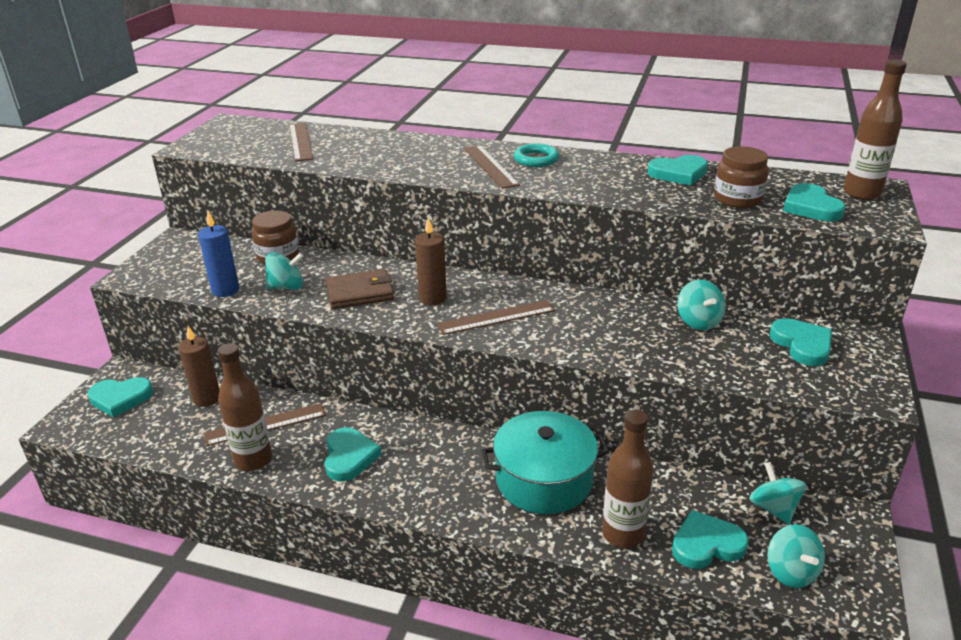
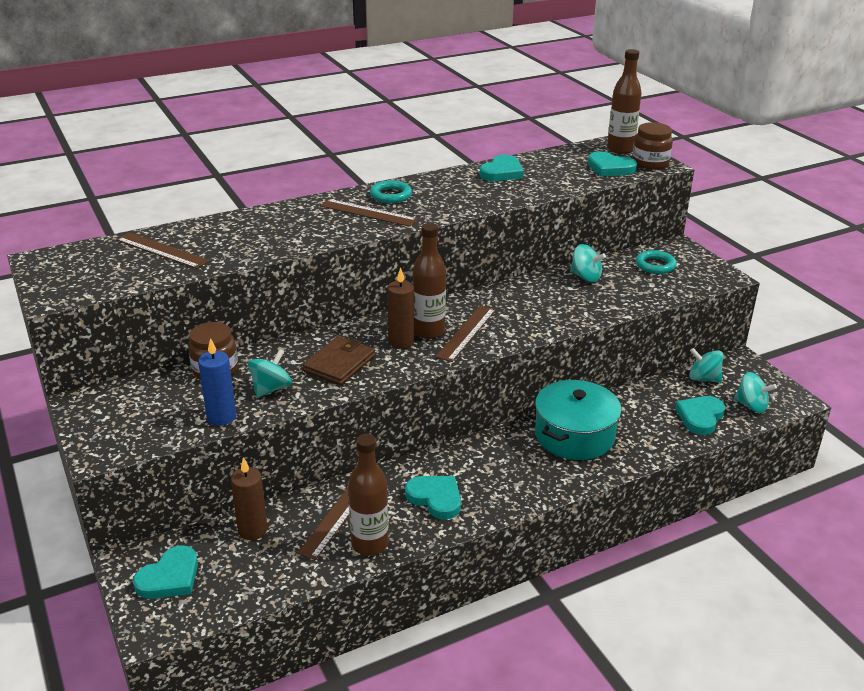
camera: 45 degrees left, 0 degrees up
(622, 534) = (656, 438): brown bottle -> brown bottle (428, 331)
(737, 199) = (564, 177): brown jar -> brown jar (650, 163)
(802, 345) = (655, 265): turquoise heart -> turquoise ring

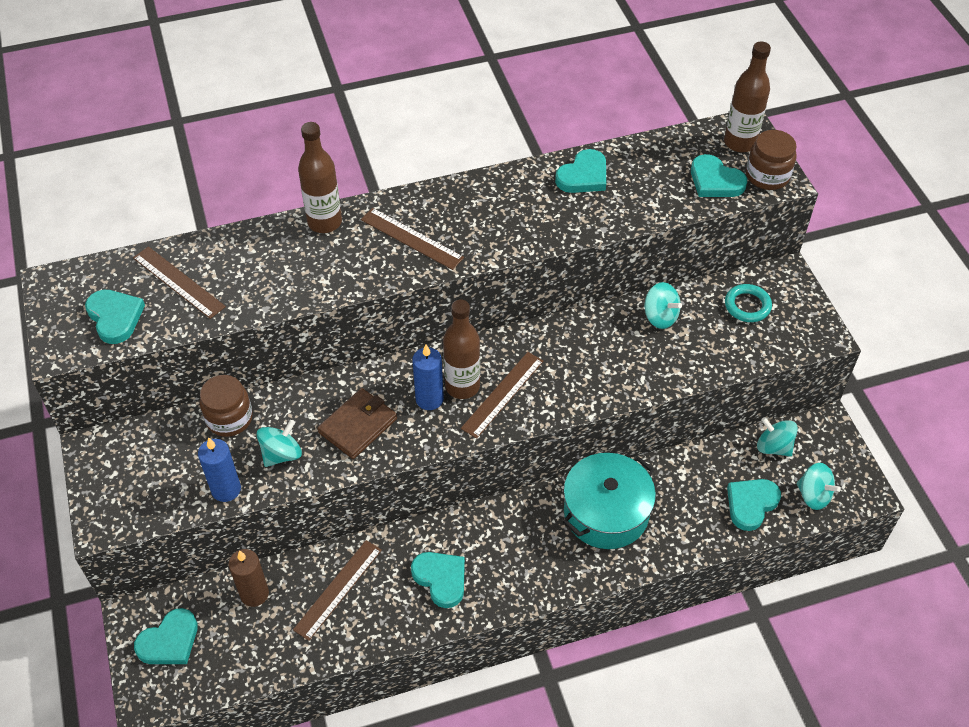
camera: 10 degrees right, 20 degrees up
(104, 274) = (115, 317): none -> turquoise heart
(370, 544) = (364, 629): brown bottle -> brown bottle (324, 222)
(390, 195) = (444, 208): turquoise ring -> none
(401, 341) = (429, 399): brown candle -> blue candle

